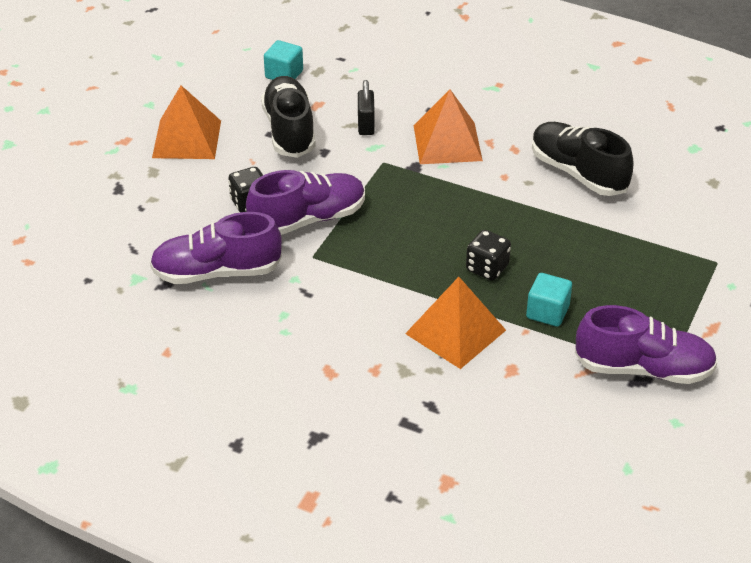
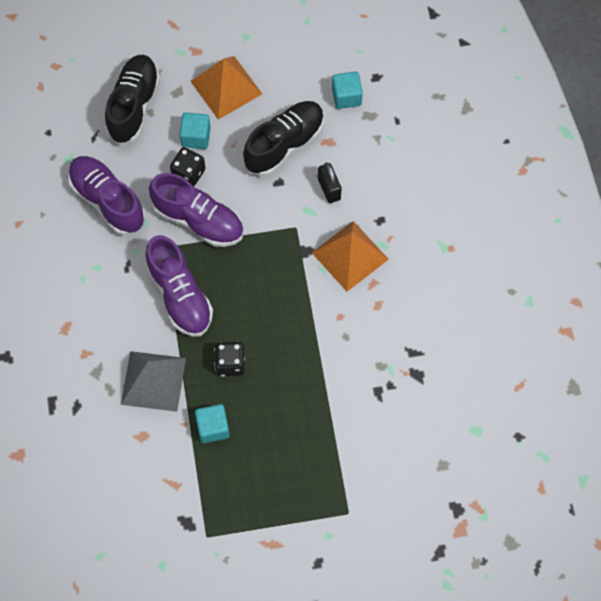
camera: 55 degrees right, 25 degrees up
(216, 181) = (196, 137): none -> turquoise cube
(366, 125) = (329, 189): black padlock -> black padlock turned 75 degrees counterclockwise
(455, 331) = (153, 381): orange pyramid -> grey pyramid
(578, 173) = (381, 364): black shoe -> black shoe (133, 106)
(643, 369) = (199, 519): purple shoe -> purple shoe (180, 295)

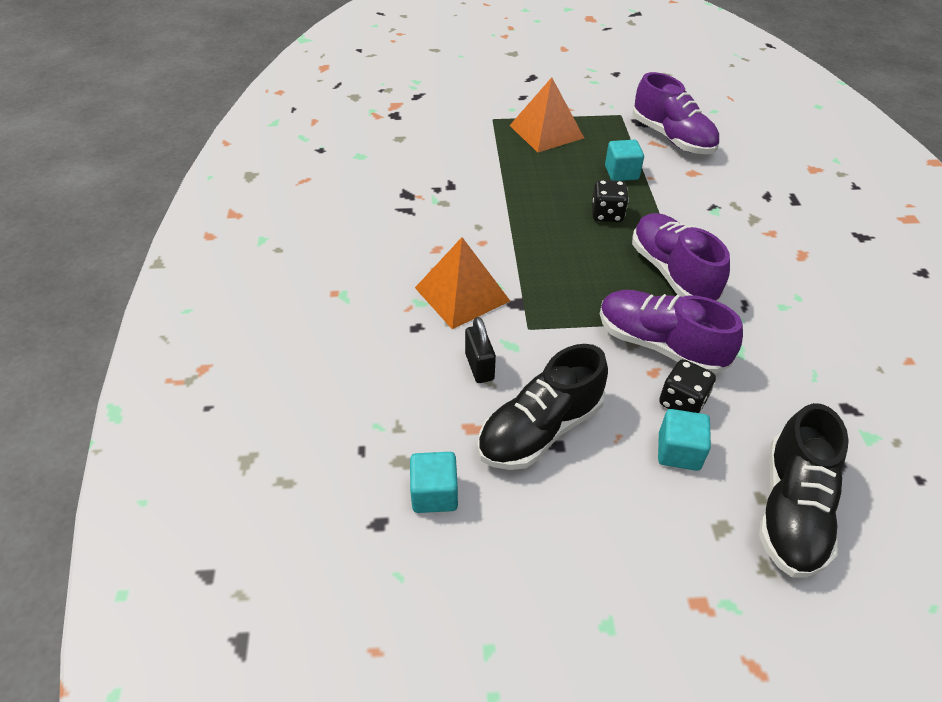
camera: 175 degrees left, 20 degrees down
(107, 201) = (792, 377): purple shoe -> purple shoe (672, 138)
(153, 381) = (689, 207): grey pyramid -> none
(226, 87) = (637, 528): orange pyramid -> orange pyramid (546, 131)

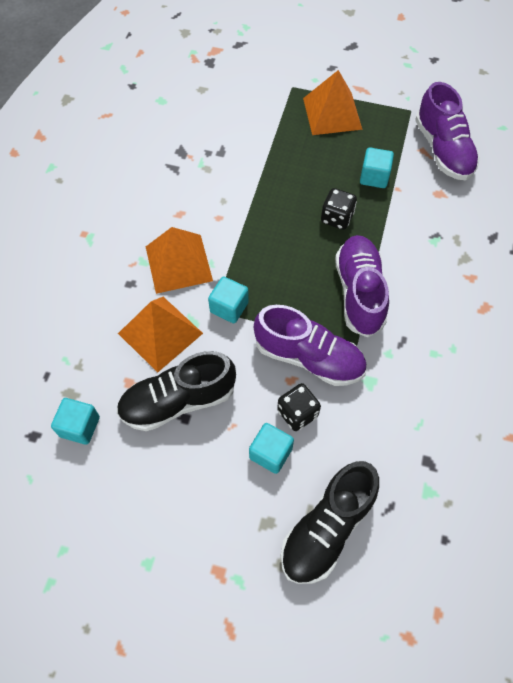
camera: 20 degrees right, 15 degrees up
(479, 367) = (160, 333): black padlock -> orange pyramid
(543, 321) = (229, 307): none -> turquoise cube
(659, 345) = (309, 357): purple shoe -> purple shoe turned 150 degrees clockwise

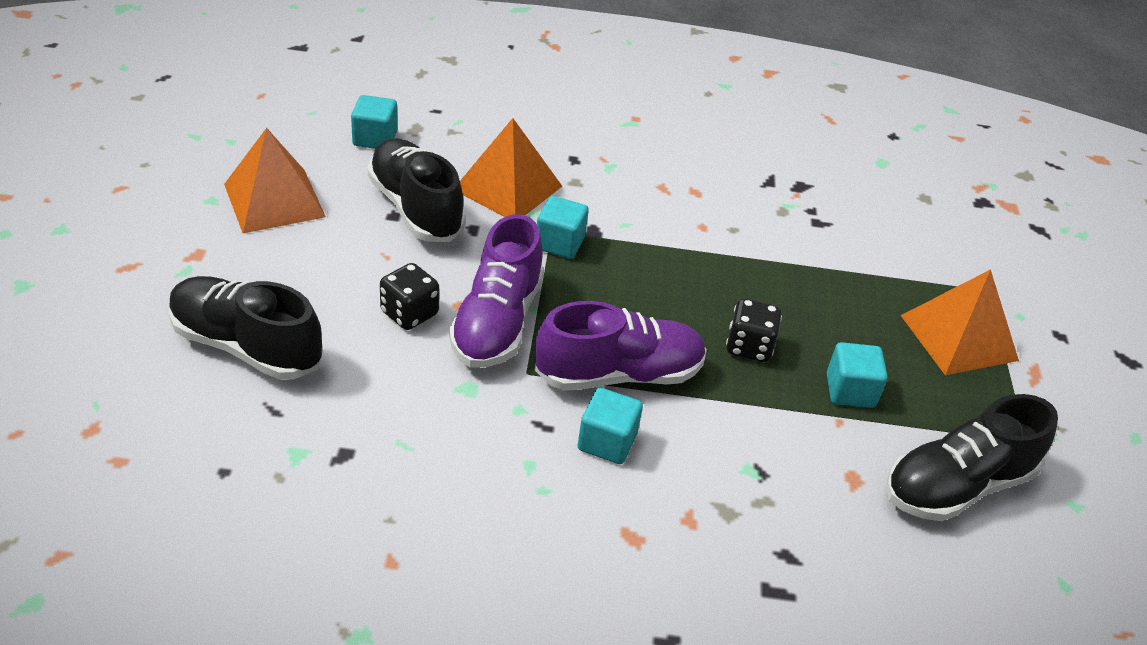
camera: 75 degrees right, 20 degrees down
(178, 263) = (616, 195): orange pyramid -> orange pyramid (274, 200)
(270, 453) = (350, 290): turquoise cube -> turquoise cube (607, 442)
(443, 150) = (956, 486): purple shoe -> black shoe

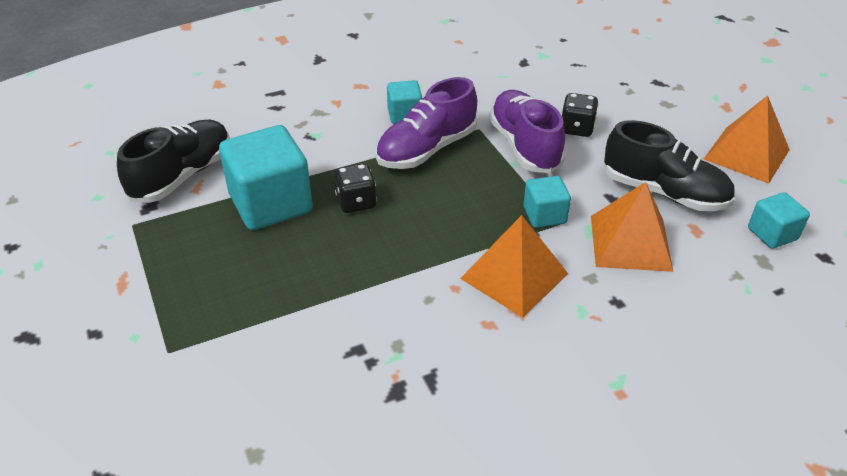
camera: 155 degrees right, 0 degrees up
(246, 346) = (629, 80): black shoe -> none
(850, 391) = (271, 203): turquoise cube -> turquoise cube, size x1.92
(958, 337) = (193, 285): orange pyramid -> orange pyramid (514, 276)

